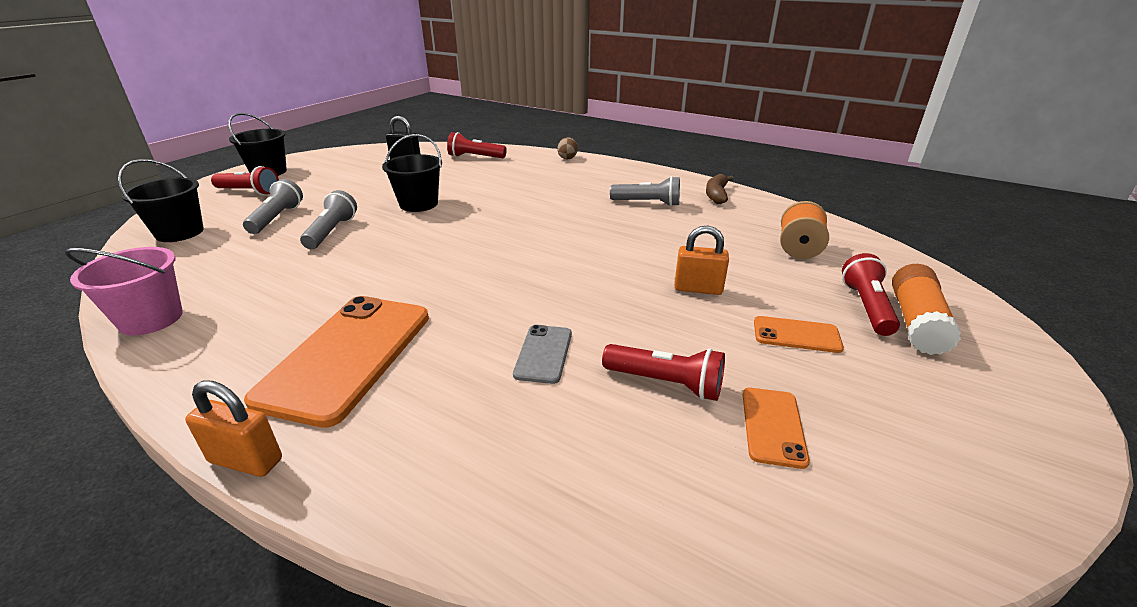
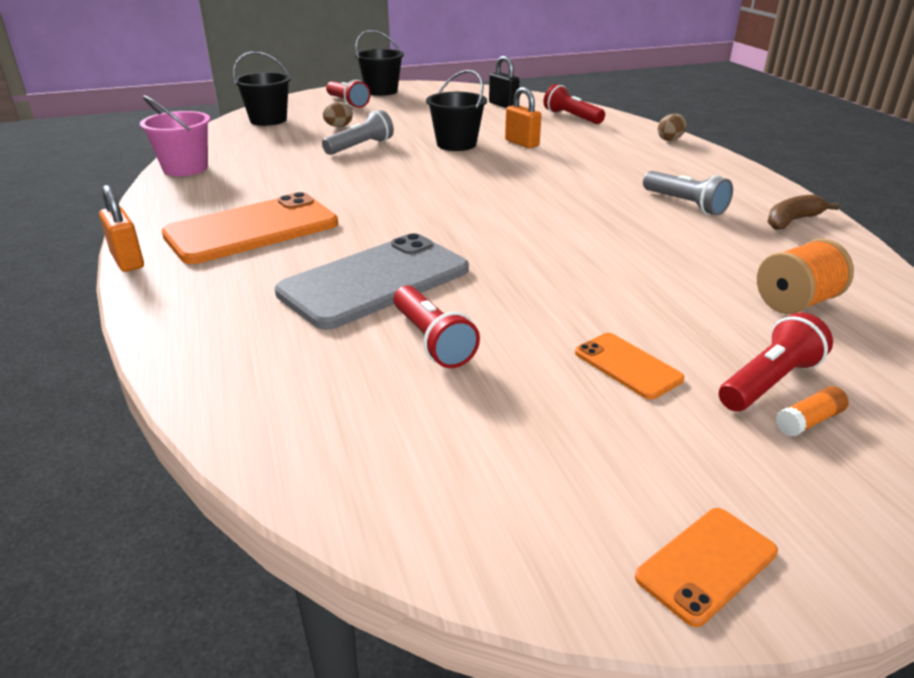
camera: 40 degrees right, 0 degrees up
(277, 218) = (338, 127): grey flashlight -> brown egg
(543, 354) = (375, 281): grey phone -> grey phone, size x2.13
(698, 289) = (595, 291): orange padlock -> orange padlock (521, 143)
(773, 426) = (466, 409): orange phone -> orange phone (706, 564)
(916, 322) = (809, 421): orange glue stick -> orange glue stick, size x0.48

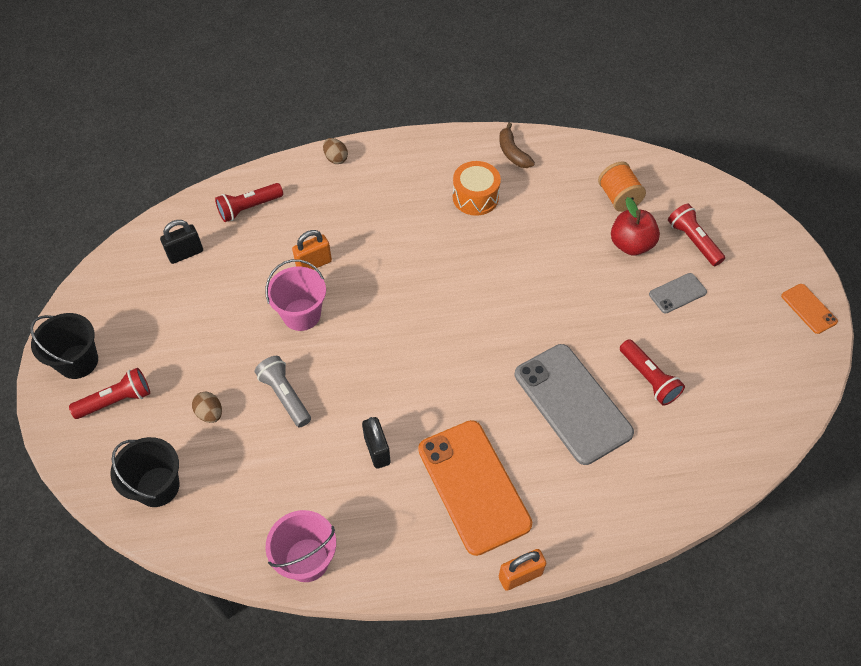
camera: 80 degrees left, 25 degrees up
(300, 184) = (377, 450): none -> black padlock
(432, 341) = (649, 378): red flashlight -> red flashlight turned 75 degrees clockwise
(456, 144) = (301, 314): black bucket -> pink bucket
(627, 366) = (677, 293): orange phone -> grey phone
(685, 204) = (475, 197): grey flashlight -> orange drum
(702, 317) = (631, 244): none -> red apple
(809, 421) = (723, 239): orange glue stick -> none

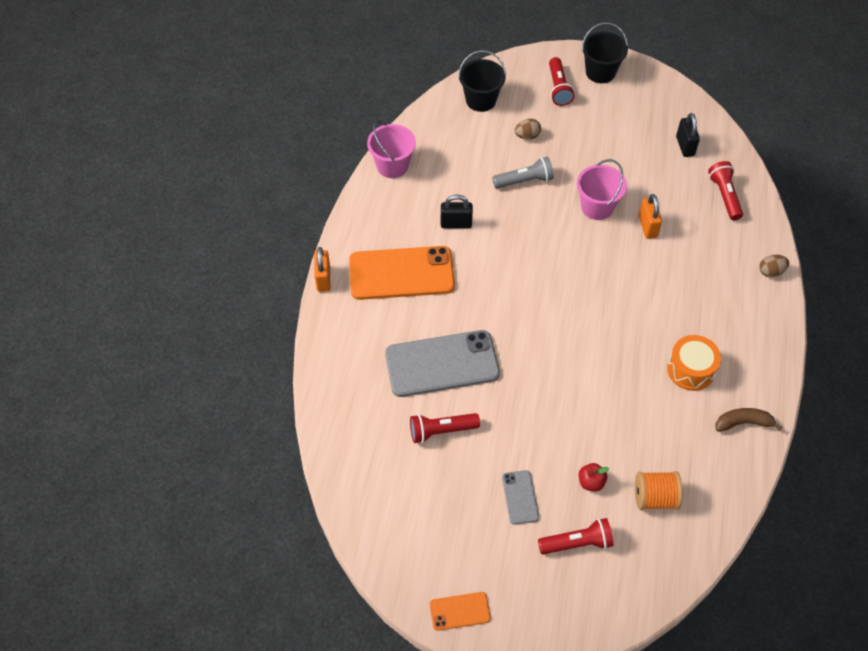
camera: 110 degrees right, 0 degrees up
(631, 244) = (591, 482): red apple -> red apple, size x0.58

